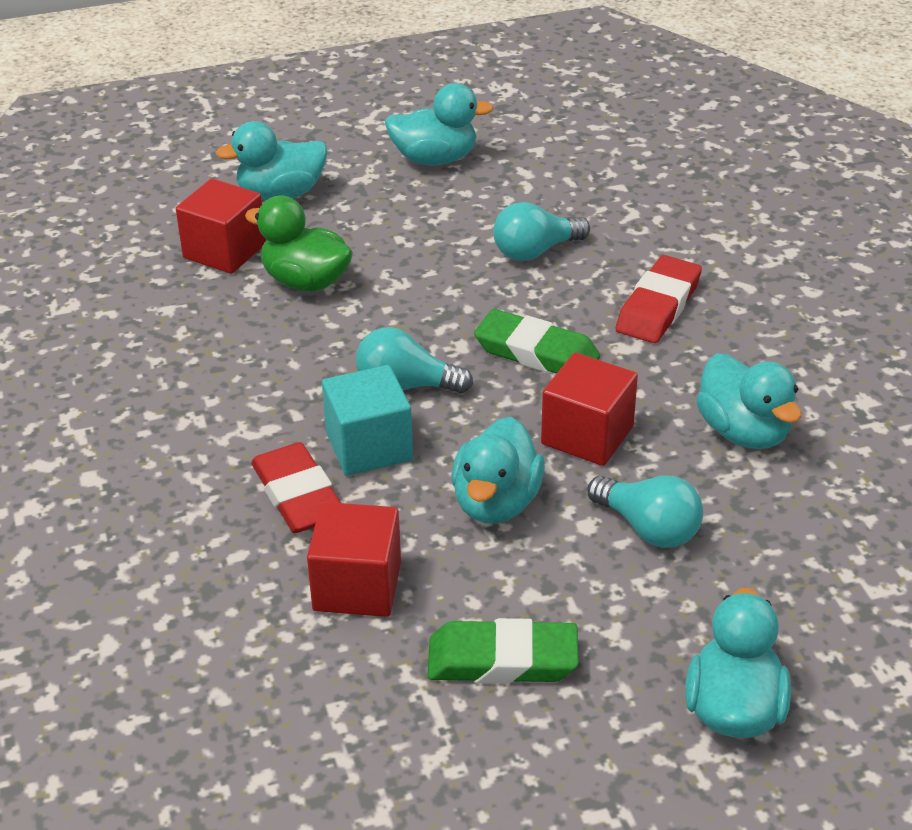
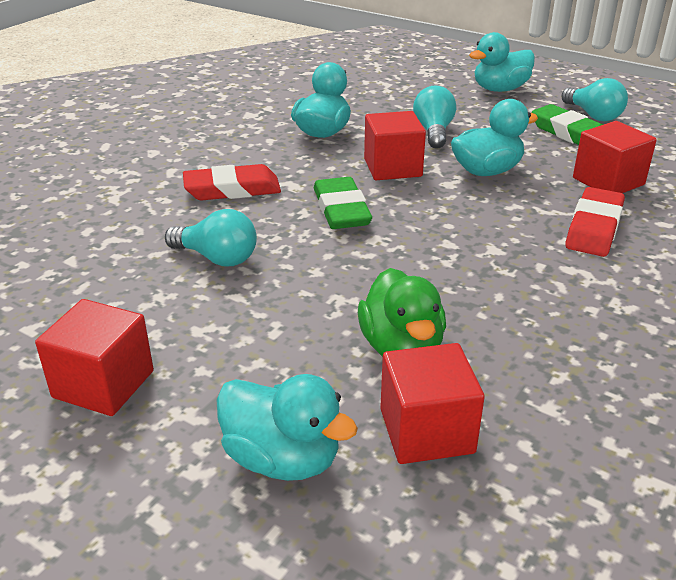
camera: 130 degrees left, 5 degrees down
(369, 446) = (517, 225): turquoise cube -> none
(406, 386) = (446, 239): turquoise light bulb -> turquoise light bulb (593, 115)
(435, 159) = (103, 384): turquoise duck -> red cube

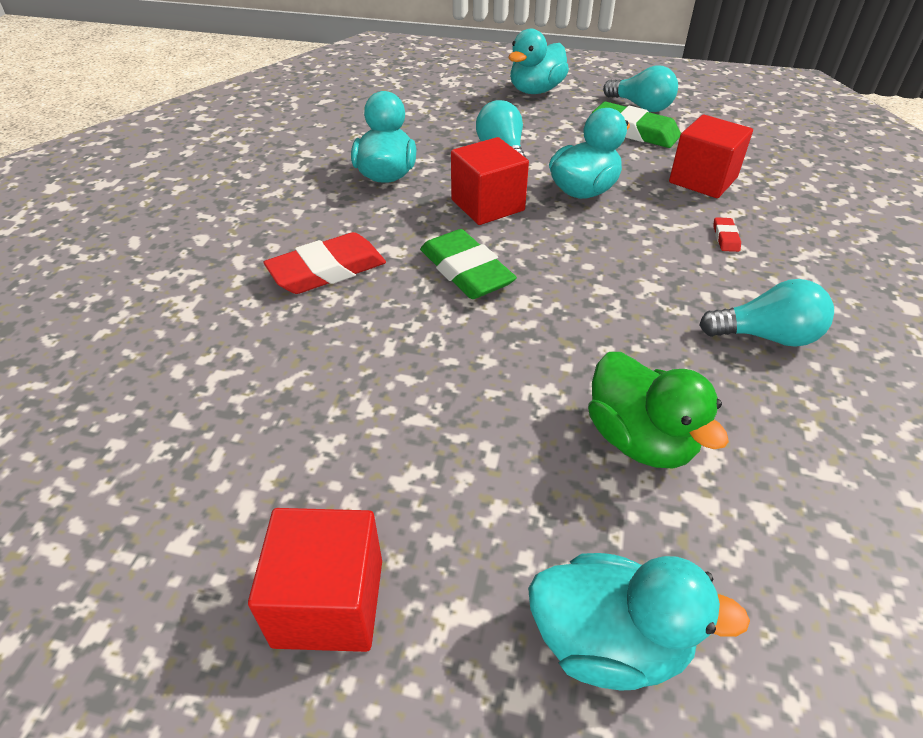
camera: 20 degrees left, 10 degrees up
(217, 258) = (364, 370): turquoise light bulb -> turquoise light bulb (766, 336)
(426, 431) = (733, 544): red cube -> none
(594, 228) = (725, 237): red eraser -> red eraser, size x0.44

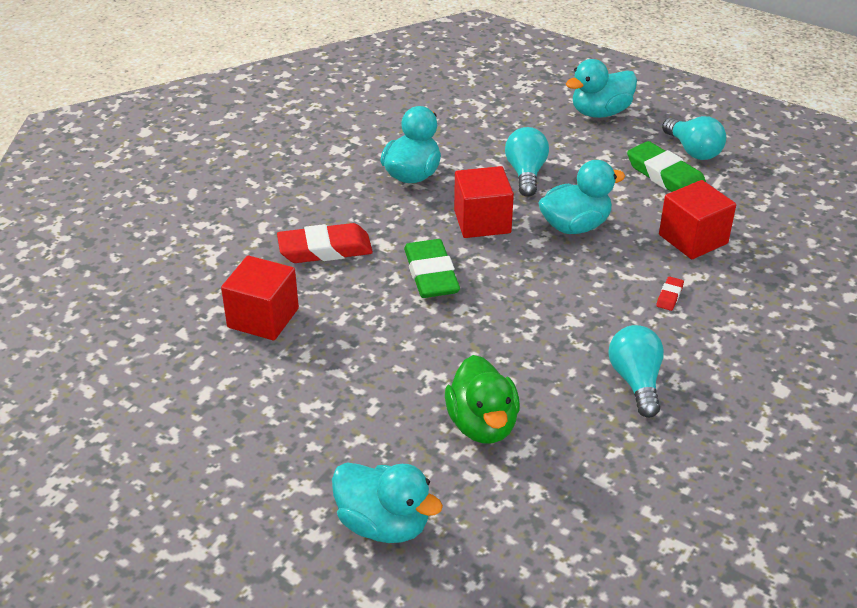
camera: 20 degrees right, 5 degrees down
(329, 602) = (231, 459): red cube -> red cube (263, 318)
(766, 336) = (636, 381): turquoise light bulb -> turquoise light bulb turned 120 degrees counterclockwise

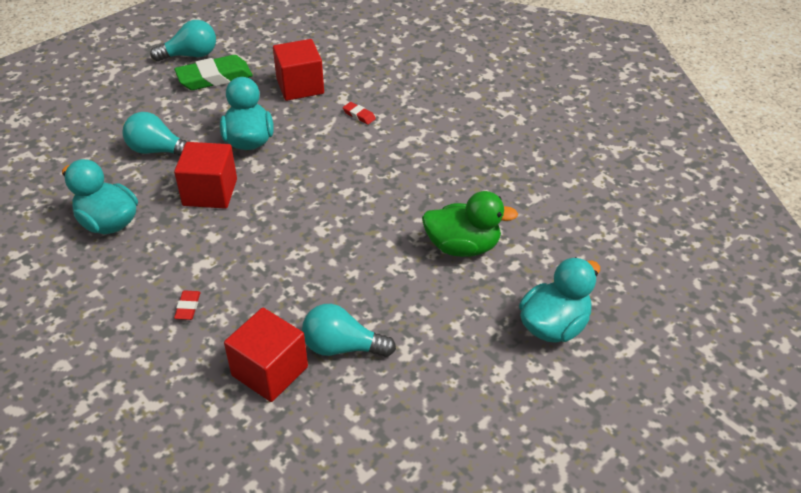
camera: 75 degrees left, 5 degrees up
(325, 249) = (188, 307): red eraser -> red eraser, size x0.44
(431, 274) = (265, 239): green eraser -> none
(600, 112) = (100, 87): turquoise duck -> none
(636, 381) = (443, 156): turquoise light bulb -> turquoise light bulb (342, 347)

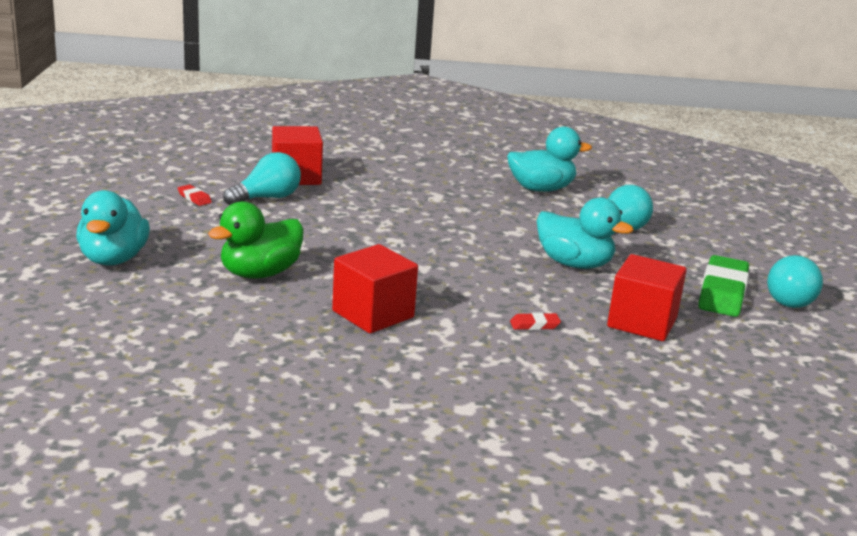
camera: 130 degrees right, 20 degrees down
(188, 307) = (401, 179): red eraser -> red eraser (194, 198)
(210, 192) = (520, 226): red cube -> red cube (373, 314)

